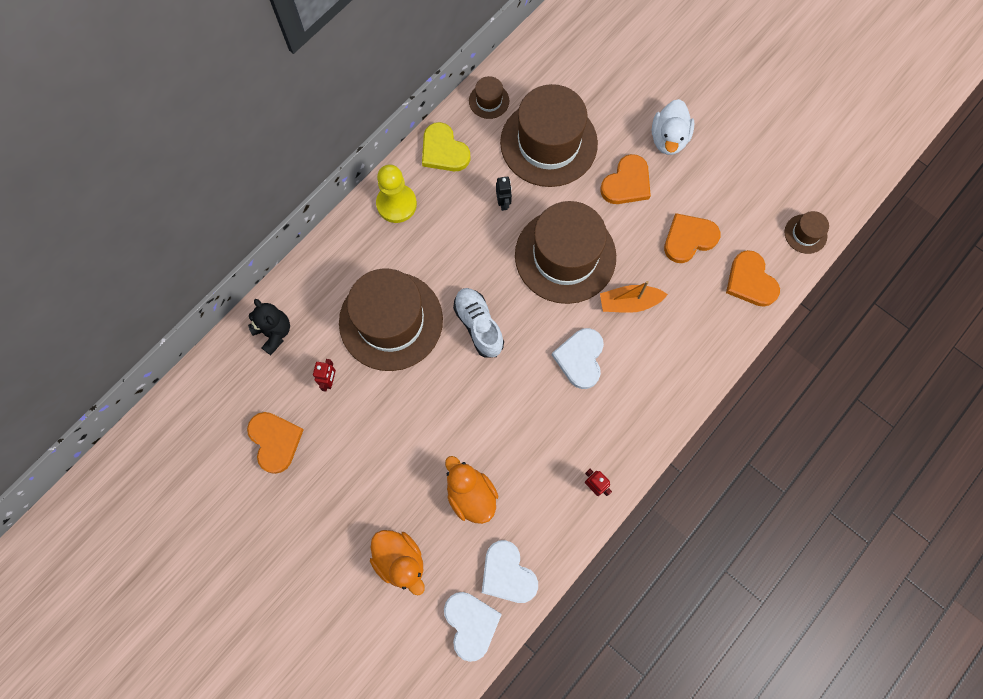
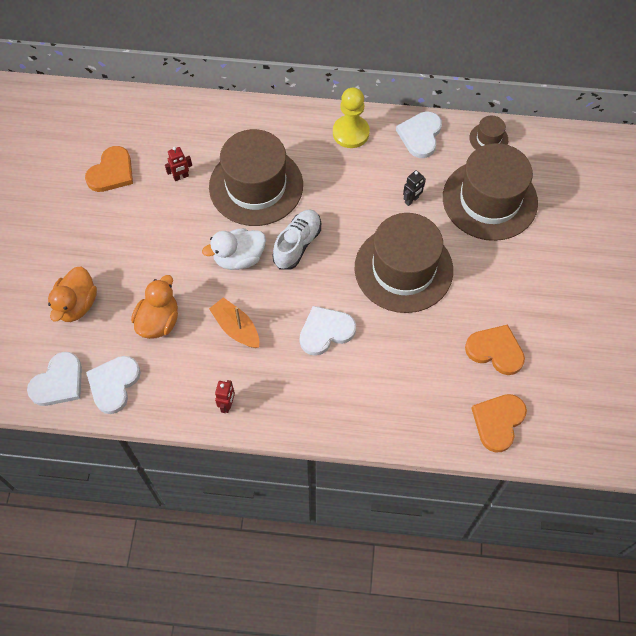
camera: 55 degrees right, 10 degrees down
(274, 333) = (191, 121): black teddy bear -> none
(444, 151) = (420, 135): yellow heart -> white heart
(627, 183) = (504, 275): orange heart -> none
(629, 303) = (401, 339): orange boat -> orange boat (236, 328)
(668, 139) = (572, 282): white duck -> white duck (239, 258)
(805, 234) = (581, 442): brown hat -> none

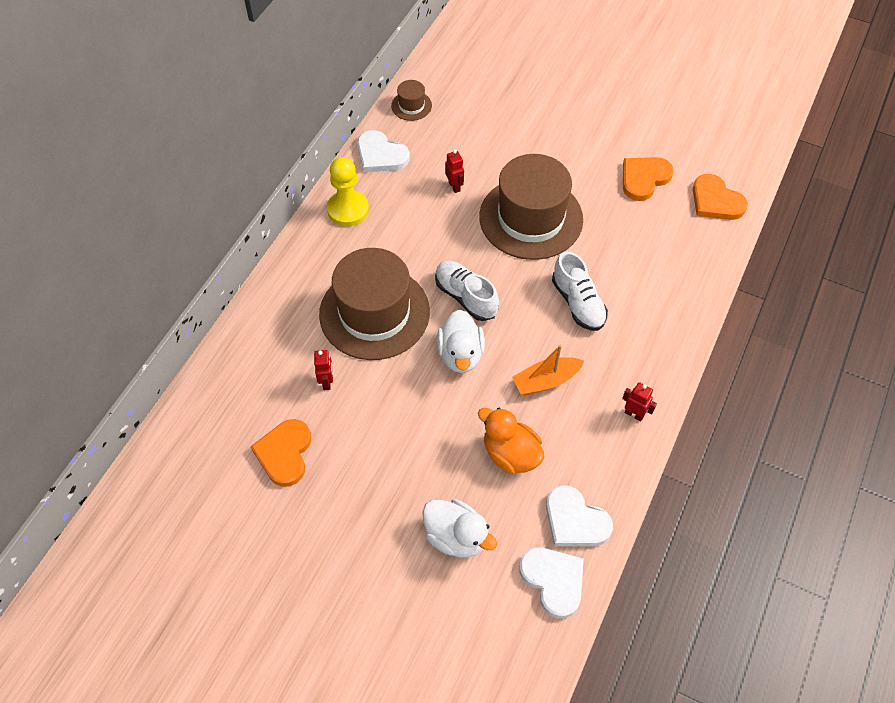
camera: 70 degrees left, 5 degrees down
(76, 305) = (456, 537): orange duck -> white duck
(112, 172) = (284, 453): orange heart -> orange heart turned 135 degrees counterclockwise
(325, 331) = (578, 303): white heart -> white shoe
(411, 200) = (454, 186): black robot -> red robot
(489, 200) = (481, 128): brown hat -> none

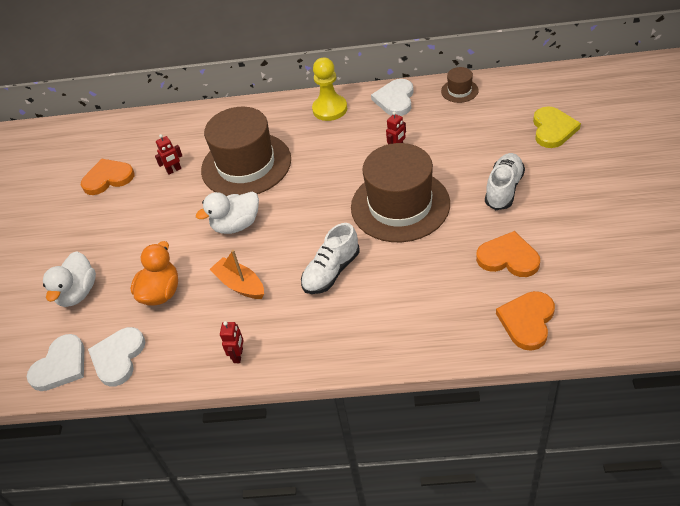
camera: 70 degrees right, 10 degrees down
(466, 297) = (292, 204): white shoe -> white shoe (504, 189)
(517, 75) = (553, 129): none -> yellow heart

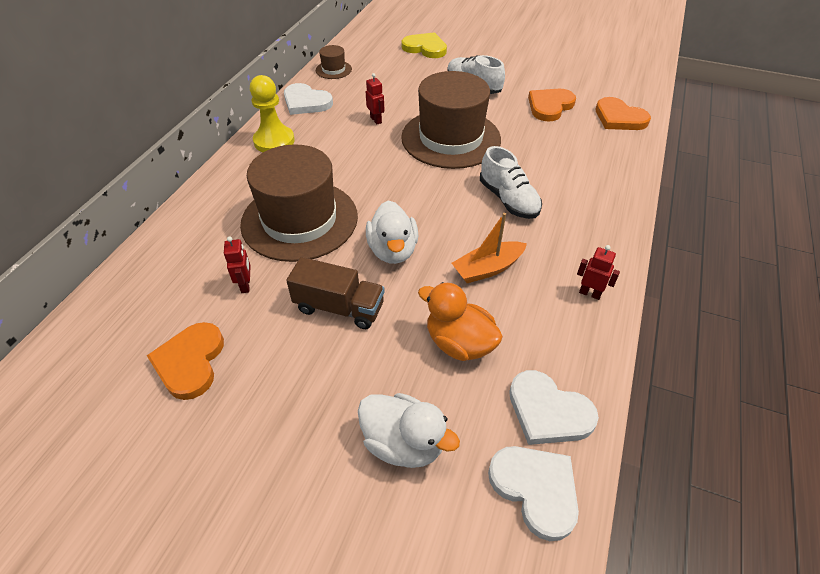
camera: 75 degrees left, 0 degrees up
(171, 221) = (339, 307): none -> brown truck

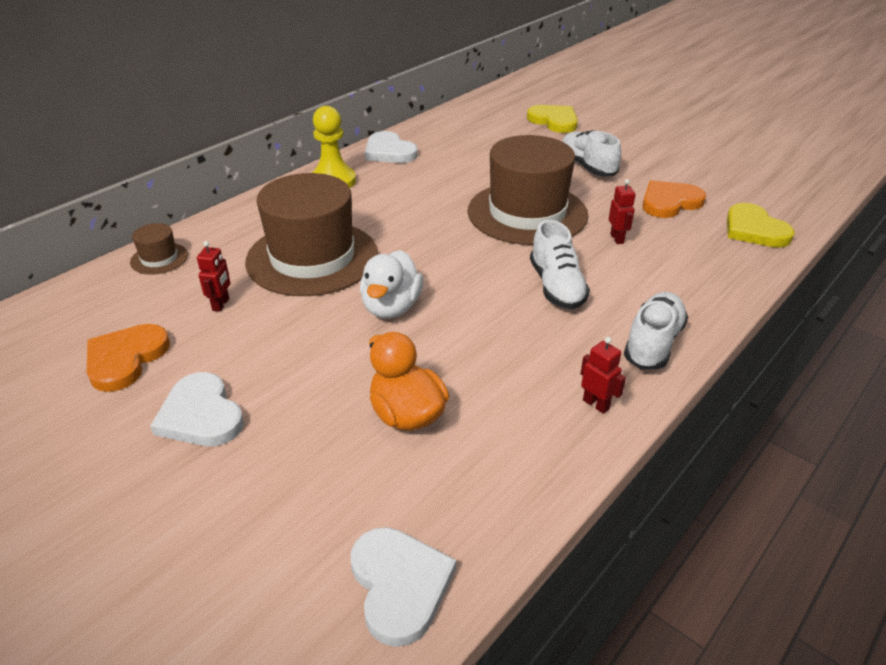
camera: 20 degrees right, 10 degrees down
(333, 70) = (438, 126): brown hat -> brown hat (159, 258)
(339, 307) = (300, 347): brown truck -> none
(376, 120) = (453, 181): red robot -> red robot (617, 238)
(403, 443) = (284, 493): white duck -> none
(487, 269) = (487, 349): orange boat -> none
(548, 411) = (465, 511): white heart -> white heart (201, 415)
(601, 231) = (653, 343): none -> white shoe
(619, 118) = (754, 230): orange heart -> yellow heart

